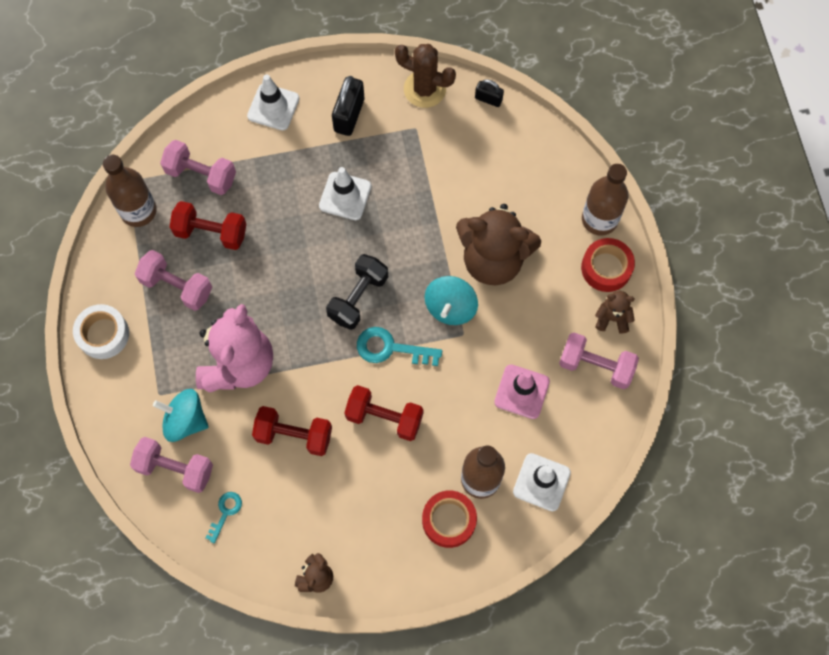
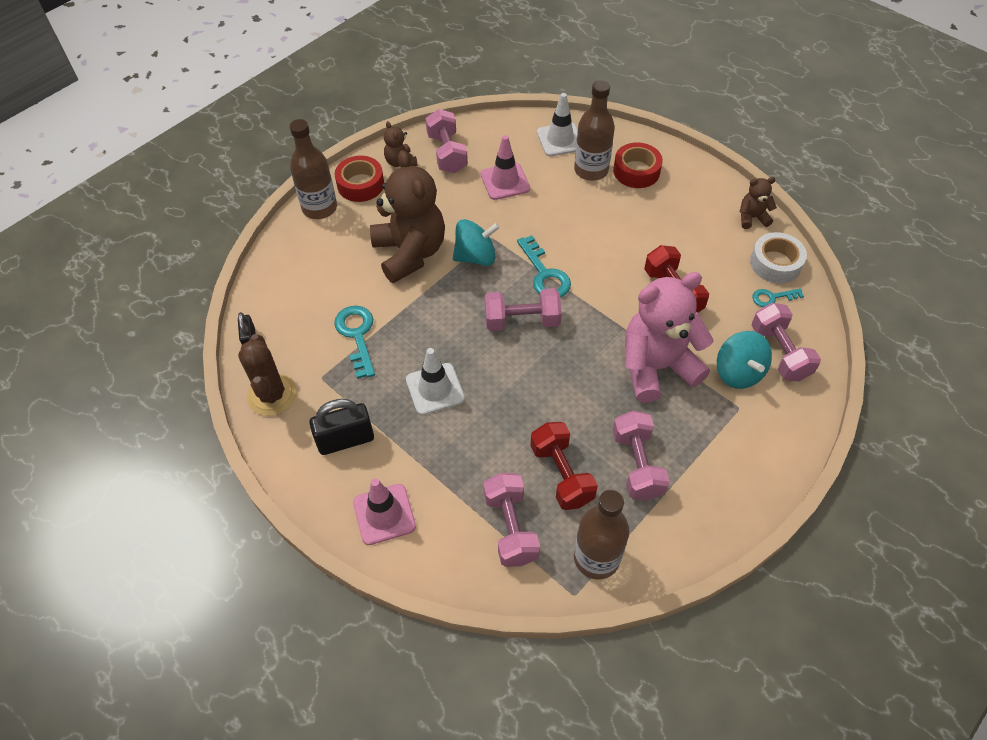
camera: 125 degrees left, 15 degrees down
(103, 334) = (736, 493): white tape -> white tape (775, 263)
(273, 107) = (384, 514): white traffic cone -> pink traffic cone
(358, 297) = (522, 320): black dumbbell -> pink dumbbell
(384, 417) = (602, 246): red dumbbell -> none
(436, 172) = (357, 335): none -> turquoise key

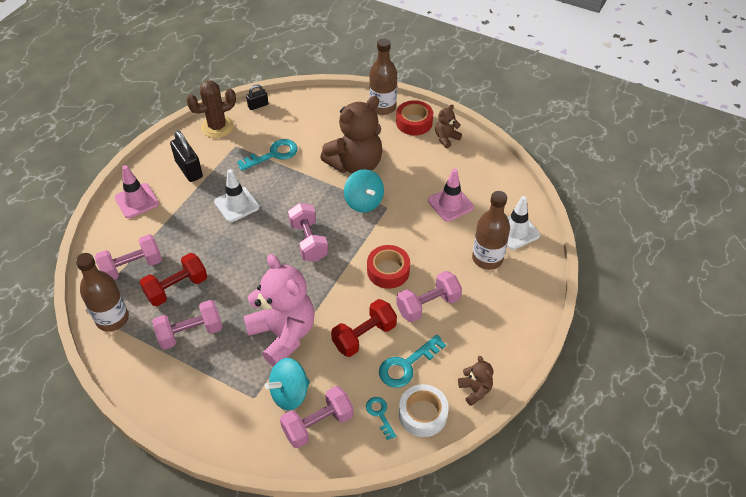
camera: 75 degrees right, 5 degrees down
(447, 153) = (467, 163): pink dumbbell -> pink dumbbell (428, 305)
(544, 274) = (359, 247): turquoise key -> turquoise key (406, 365)
(636, 171) = (500, 291): red tape -> red tape (388, 271)

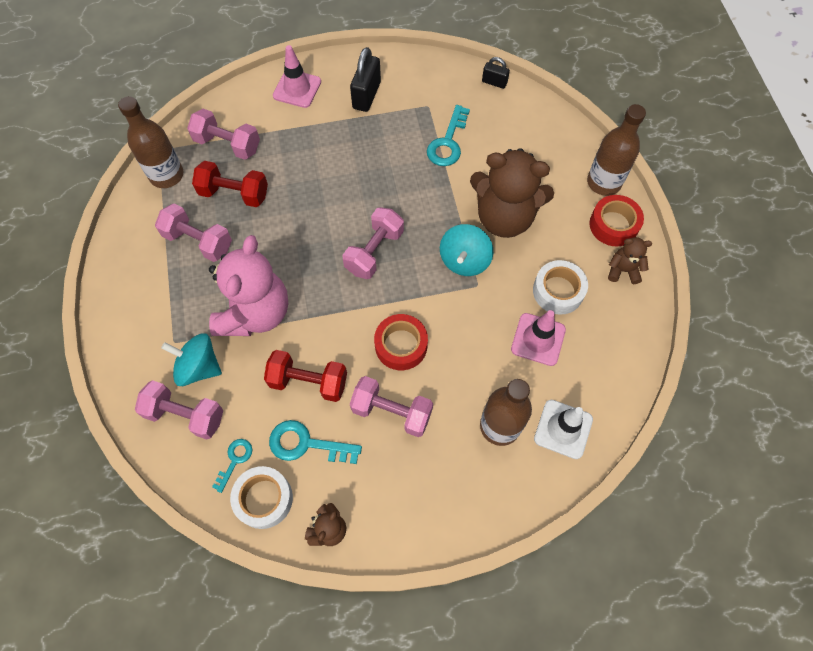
camera: 50 degrees right, 15 degrees up
(217, 127) = (435, 74): brown cactus -> none
(237, 204) = (362, 162): white traffic cone -> none
(273, 154) = (448, 142): turquoise key -> turquoise key turned 90 degrees clockwise
(429, 174) = (558, 291): none -> white tape

